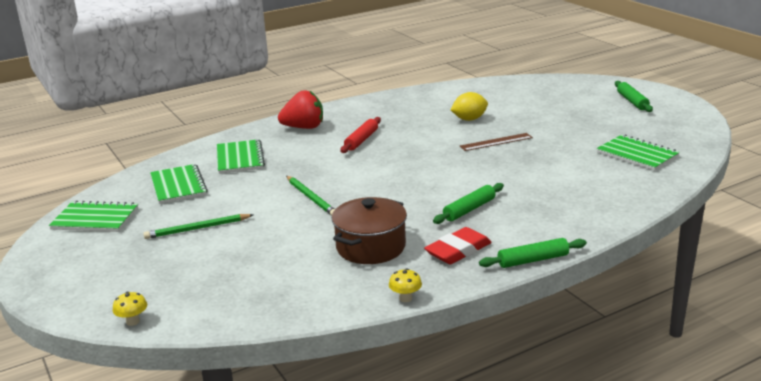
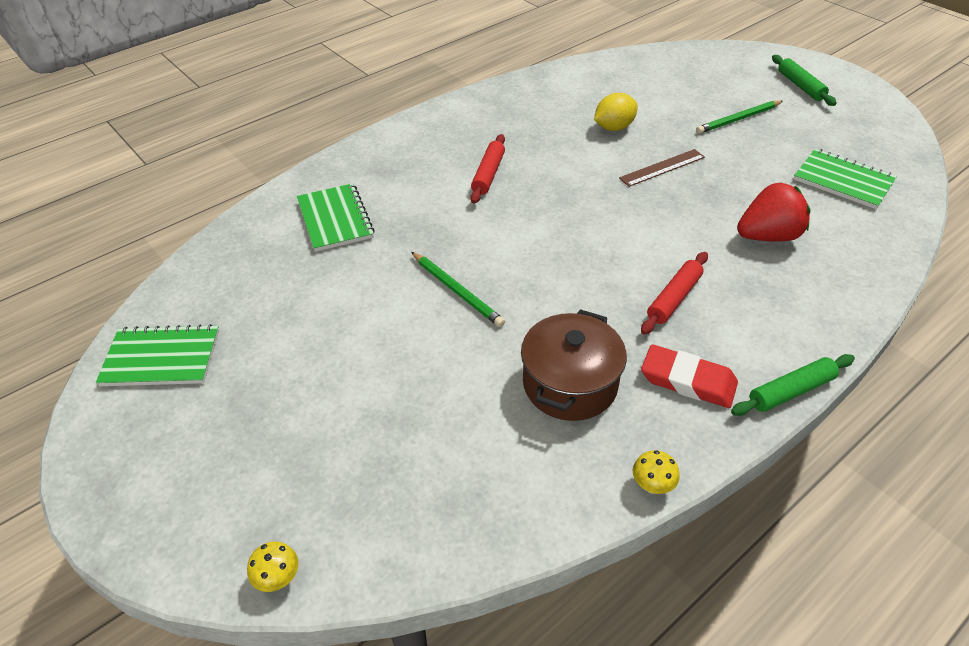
camera: 10 degrees left, 20 degrees up
(178, 186) = (264, 280): green notebook -> none
(197, 229) = (317, 366): green pencil -> green pencil (738, 119)
(304, 127) = (404, 154): red strawberry -> red strawberry (768, 236)
(458, 250) = (688, 380): red eraser -> red eraser turned 75 degrees clockwise
(469, 209) = (674, 298): green rolling pin -> red rolling pin

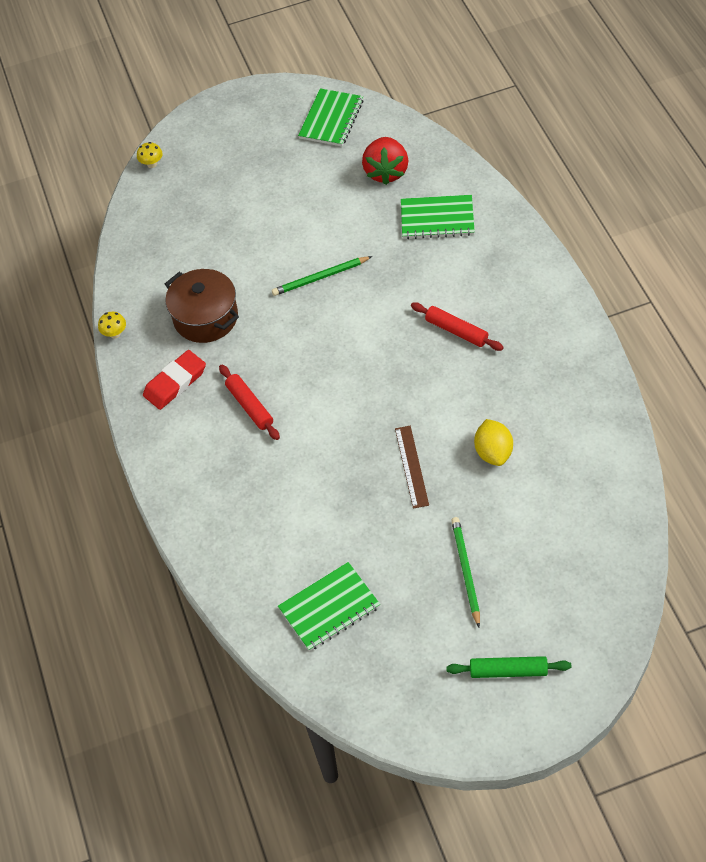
camera: 115 degrees right, 10 degrees up
(768, 236) = (285, 503): red strawberry -> red strawberry (386, 172)
(791, 391) = (137, 437): green rolling pin -> none

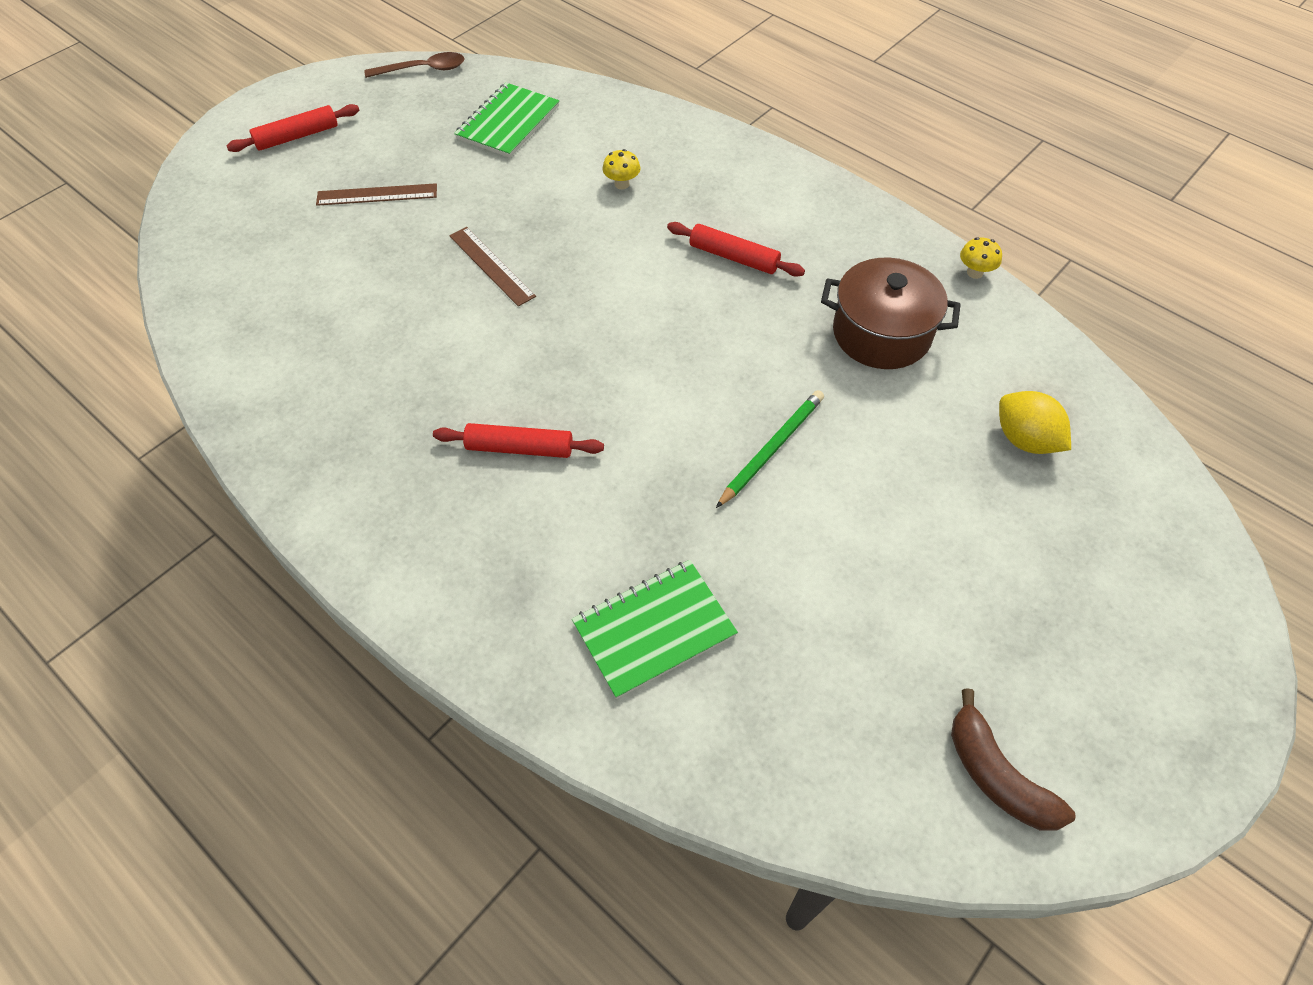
camera: 145 degrees right, 0 degrees up
(152, 164) = (1201, 531): yellow mushroom -> yellow mushroom (622, 184)
(175, 383) = (845, 249): red eraser -> none
(331, 119) = (996, 775): green notebook -> brown banana
(368, 714) = (423, 70): none -> brown spoon
(386, 172) = (805, 692): red strawberry -> none
(465, 571) = (377, 194): green pencil -> brown ruler
(493, 452) = (395, 315): yellow lemon -> yellow lemon (1025, 440)
(508, 671) = (297, 136): green rolling pin -> red rolling pin

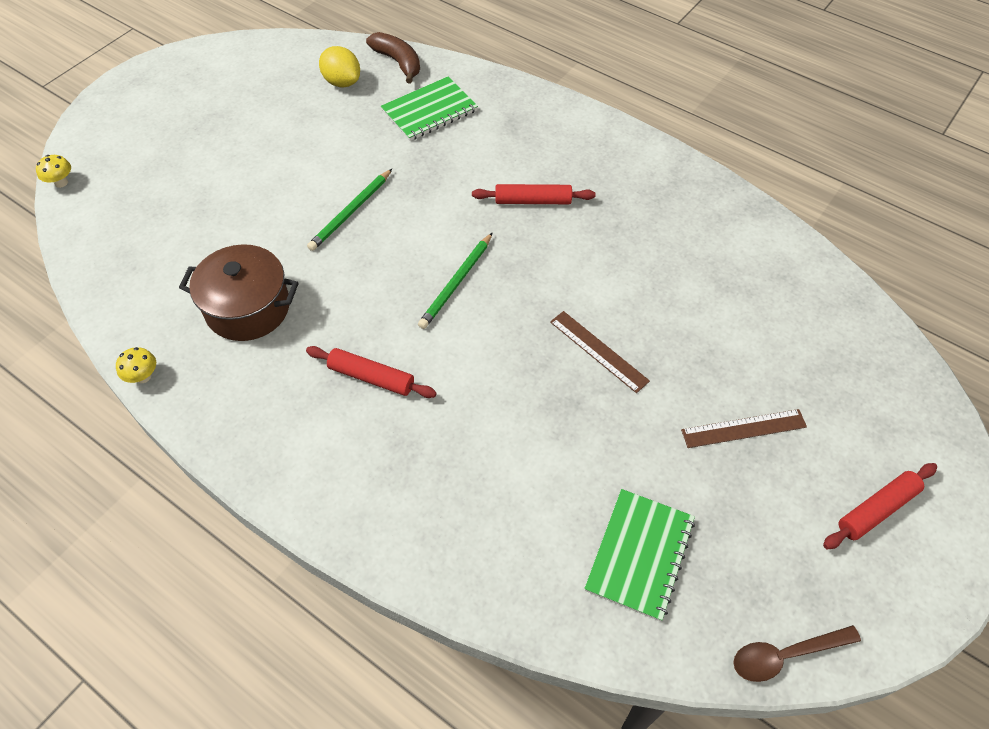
camera: 175 degrees right, 0 degrees up
(622, 184) = (489, 464): yellow mushroom -> yellow mushroom (61, 182)
(636, 346) = (456, 283): none -> green pencil
(996, 775) = (249, 66): brown banana -> brown banana (398, 62)
(1025, 440) = (162, 230): yellow lemon -> yellow lemon (342, 82)

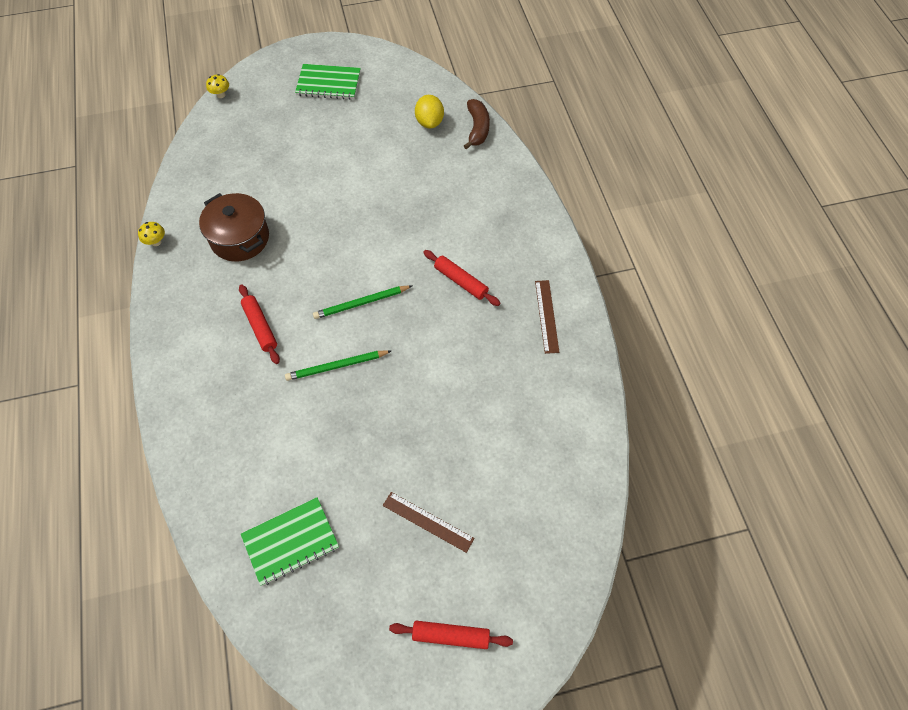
camera: 40 degrees right, 5 degrees up
(351, 212) = (349, 215): green pencil -> green pencil (337, 366)
(429, 111) = (462, 176): green notebook -> green notebook (328, 83)
(598, 351) = (396, 407): brown ruler -> brown ruler (547, 316)
(785, 655) = (305, 663): brown spoon -> none

